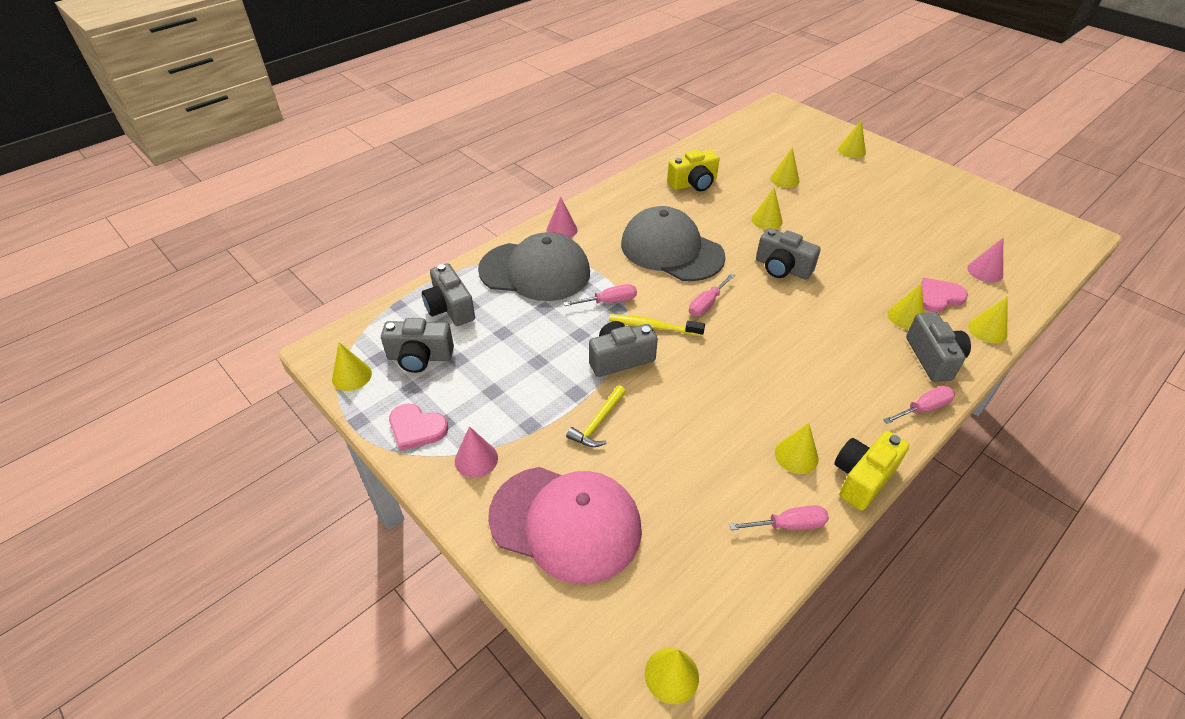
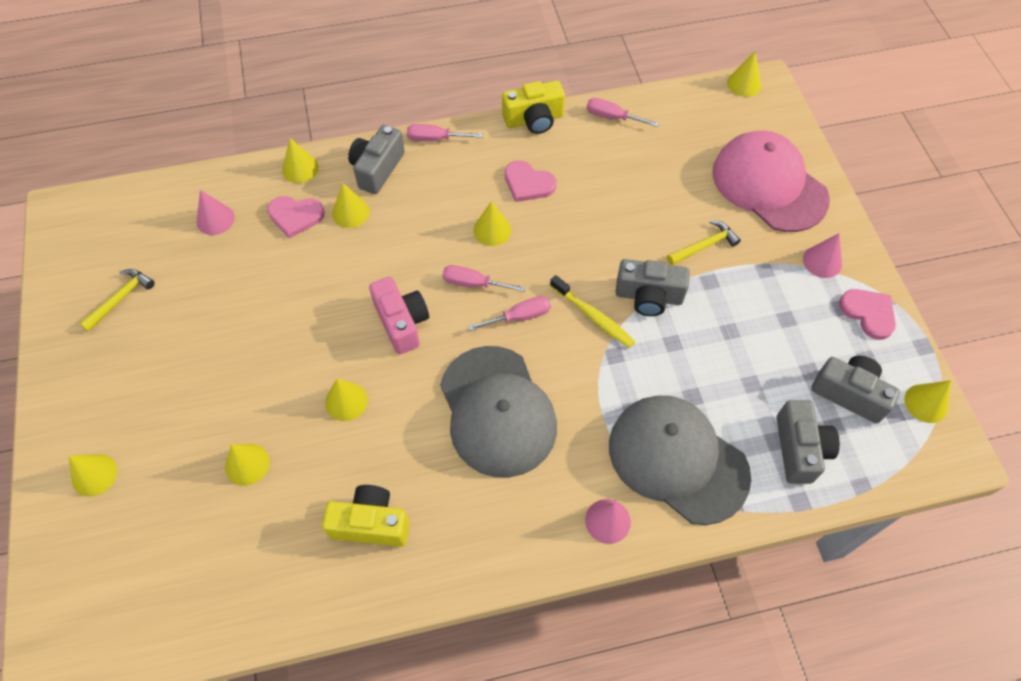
camera: 150 degrees left, 15 degrees up
(609, 301) = (617, 370): pink screwdriver -> pink screwdriver (473, 283)
(782, 268) = (402, 322): grey camera -> pink camera
(796, 455) = (566, 152): yellow cone -> yellow cone (492, 230)
(800, 406) = (528, 183): none -> pink heart
(962, 211) = (121, 298): none -> yellow hammer

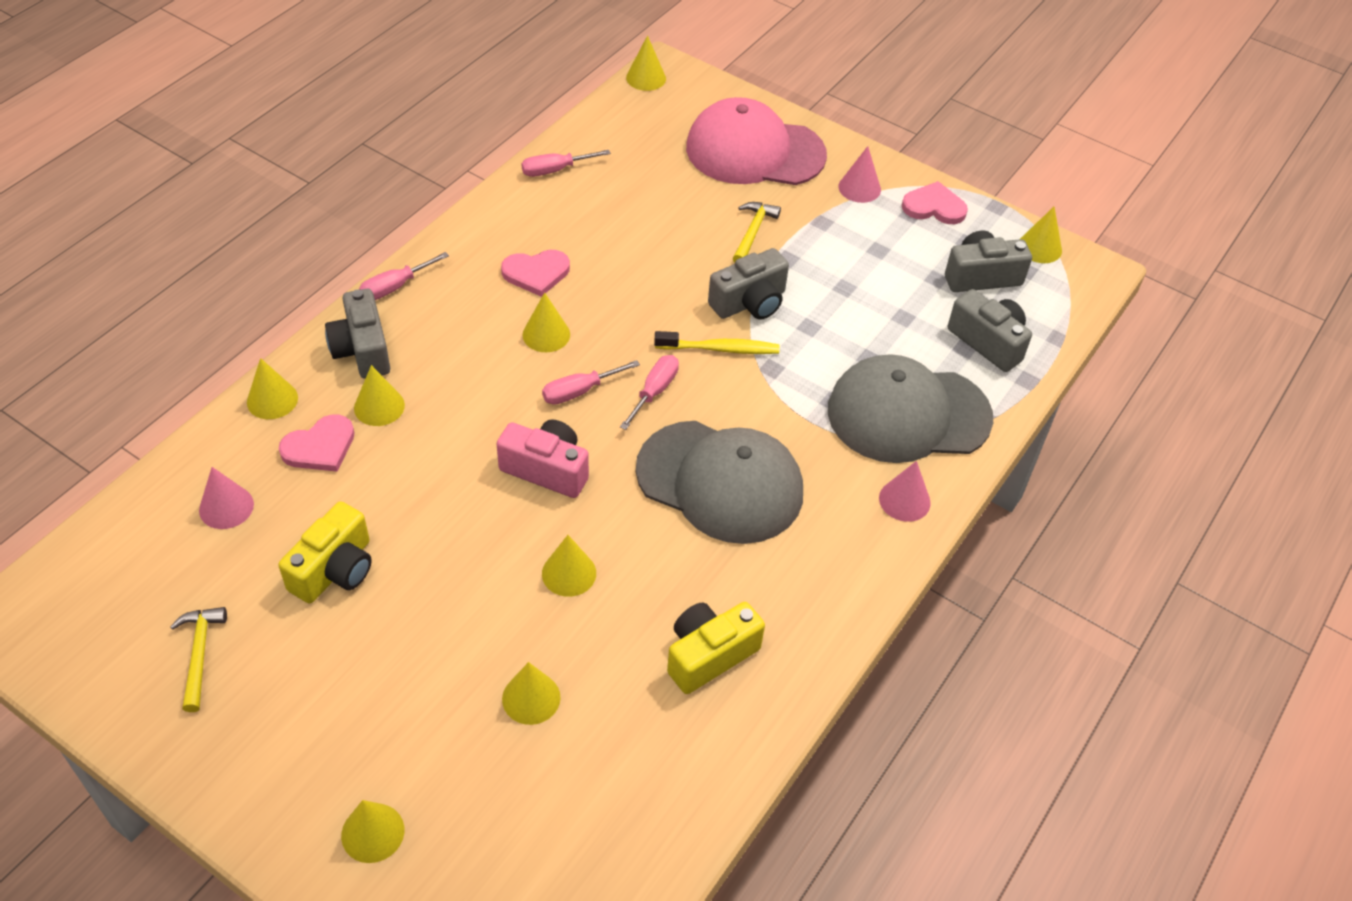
camera: 45 degrees left, 10 degrees down
(534, 119) = (479, 213): yellow camera -> yellow camera (334, 569)

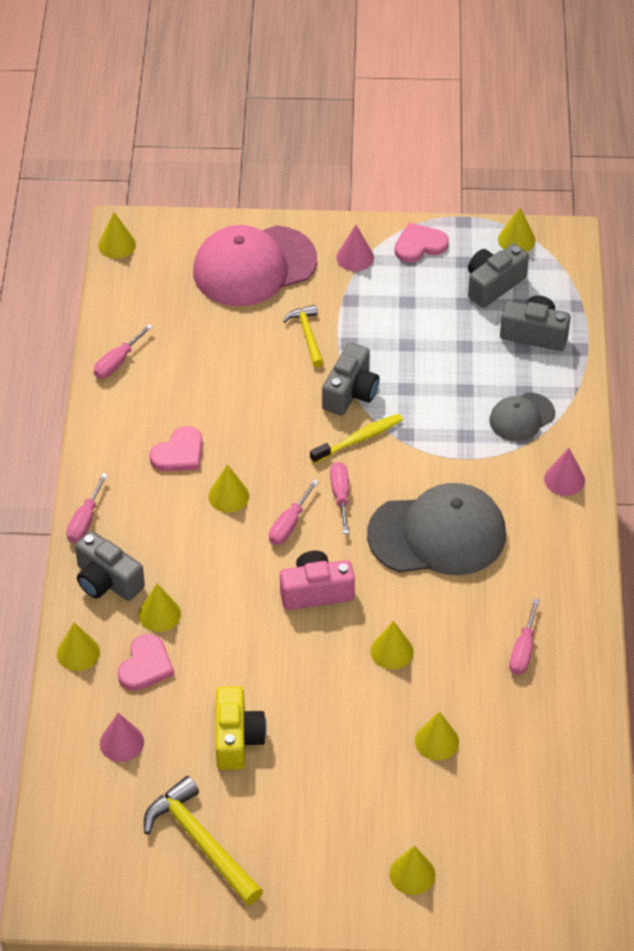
camera: 30 degrees left, 0 degrees up
(200, 654) = (201, 842): yellow hammer -> yellow hammer, size x1.69
(709, 655) = (523, 650): yellow camera -> pink screwdriver
(908, 414) = (521, 417): grey cap -> grey cap, size x0.52

